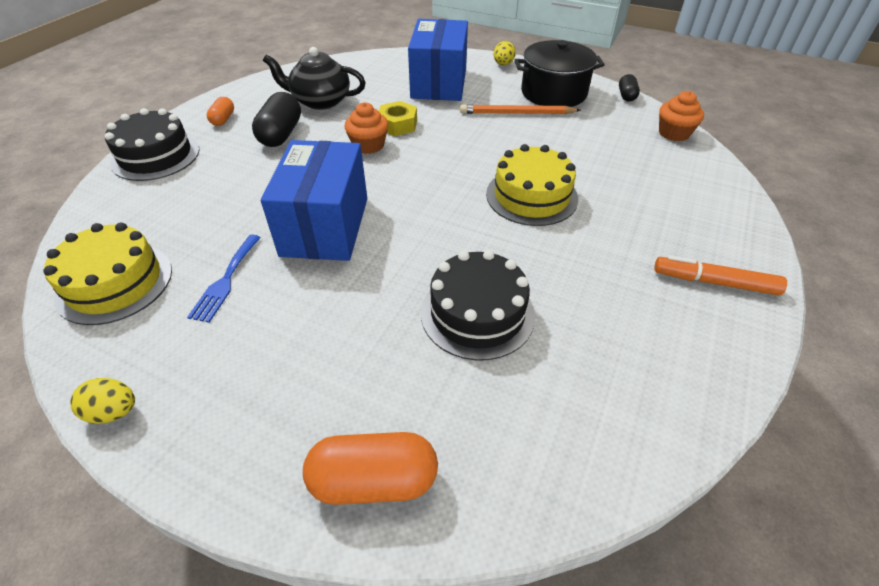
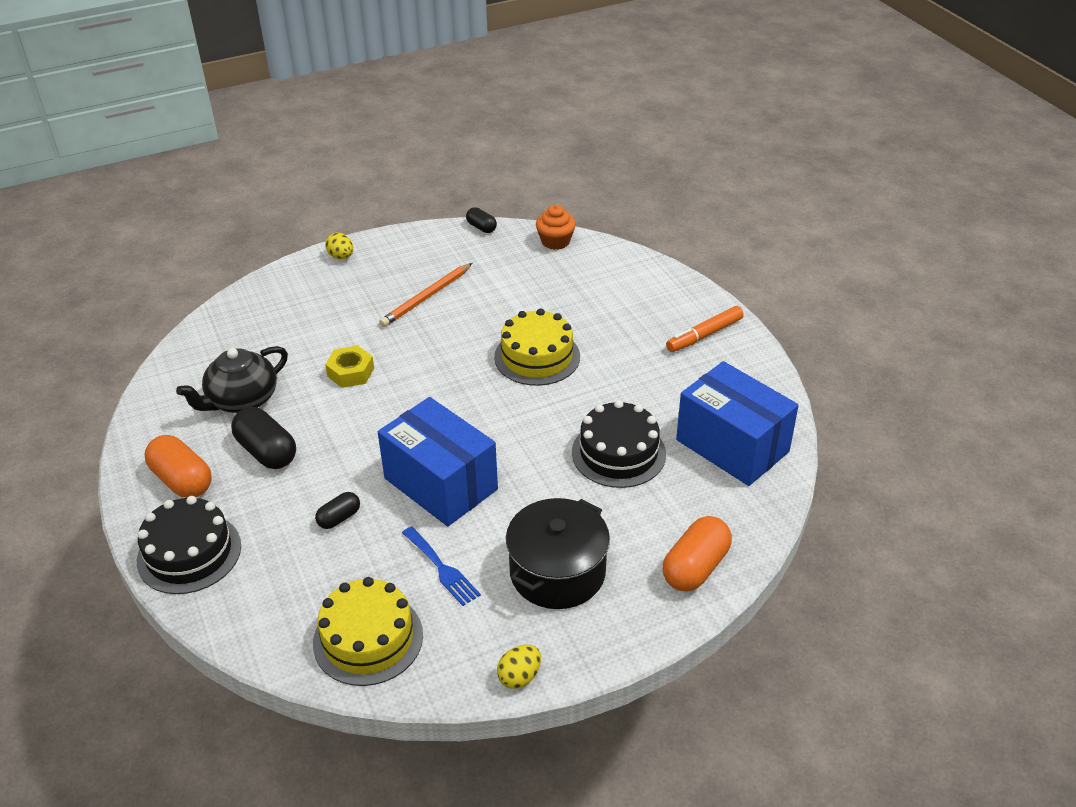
camera: 50 degrees left, 5 degrees down
(223, 119) = (182, 480): orange capsule -> orange capsule, size x1.79
(241, 198) = (339, 518): none -> black capsule
(368, 145) = (359, 405): orange cupcake -> none
(439, 83) = (317, 311): blue box -> blue box (732, 446)
(553, 93) = (425, 259): black pot -> black pot (557, 572)

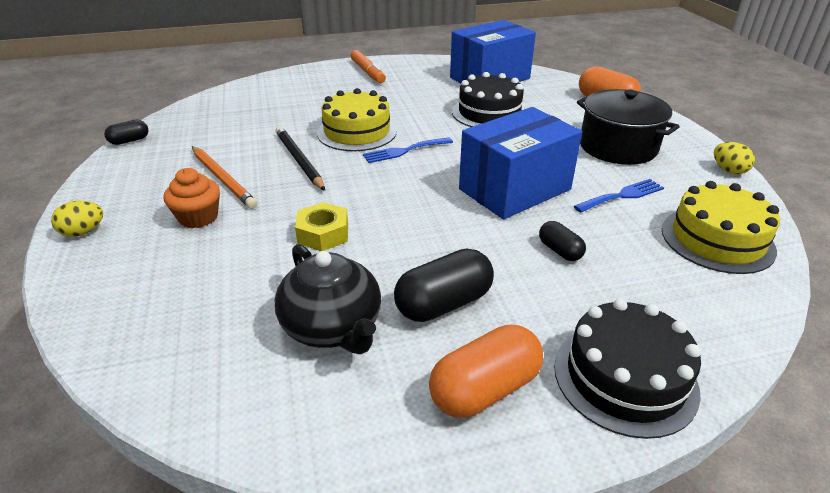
camera: 80 degrees left, 5 degrees down
(468, 332) = (299, 160): none -> black pencil
(503, 396) = (404, 151): none -> blue fork
(555, 241) = (194, 109): orange cupcake -> orange cupcake (198, 217)

